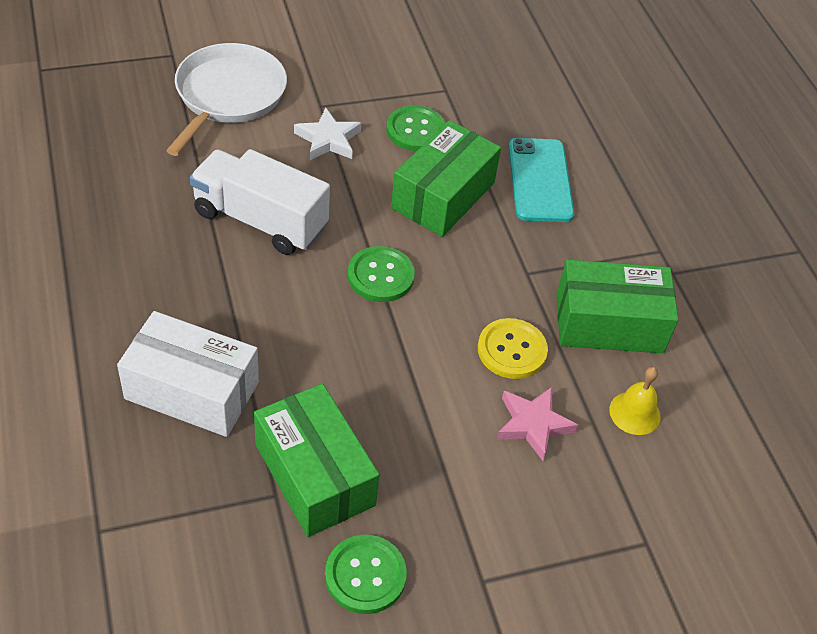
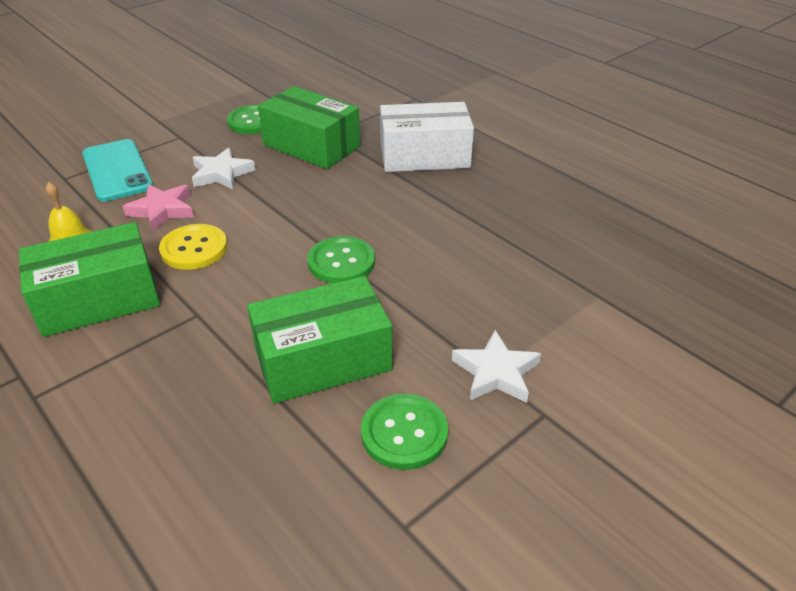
camera: 160 degrees right, 10 degrees down
(228, 96) = (654, 378): white pan -> none
(260, 220) = (484, 266): white truck -> none
(443, 195) = (323, 360): green box -> green box turned 60 degrees clockwise
(449, 464) = (221, 173): none -> white star
(540, 180) = (208, 430): turquoise phone -> turquoise phone (117, 170)

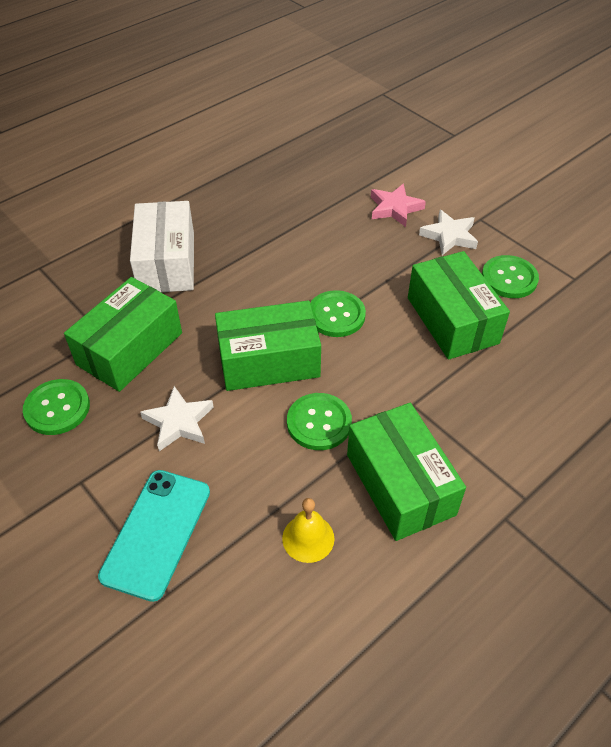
camera: 90 degrees left, 10 degrees up
(117, 170) = (156, 533): turquoise phone -> turquoise phone turned 45 degrees counterclockwise
(162, 210) = (249, 464): pink star -> pink star (395, 208)
(194, 249) = (319, 423): yellow button -> green button
(281, 218) = (269, 361): none -> green box

